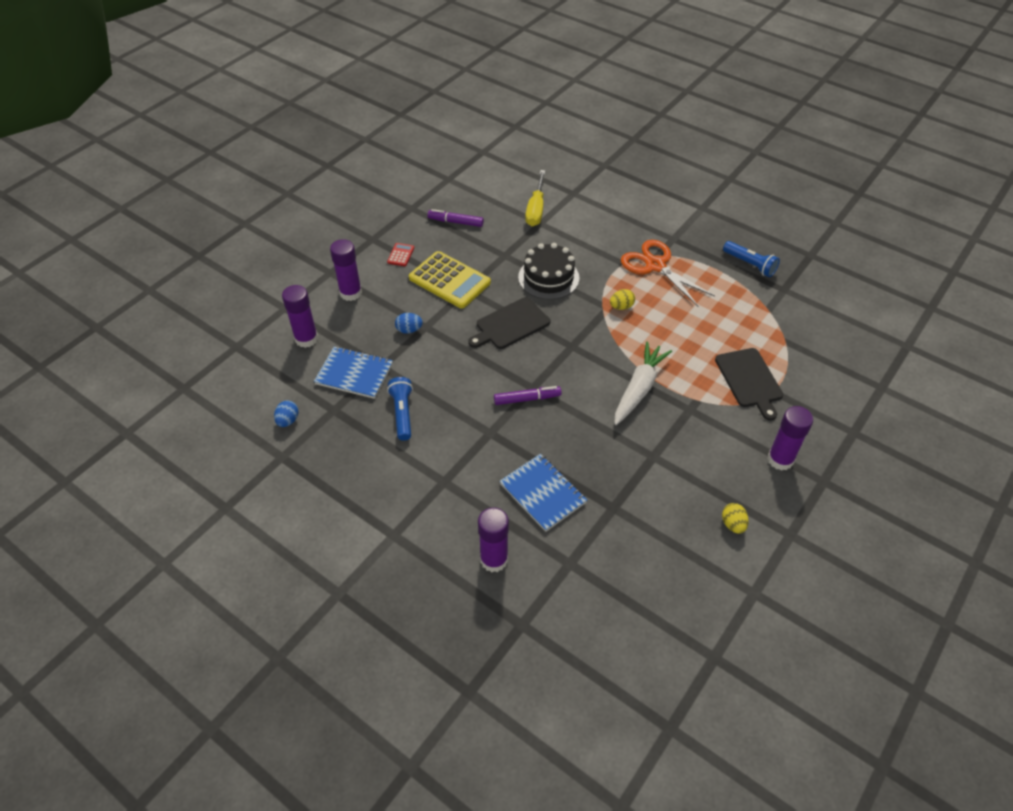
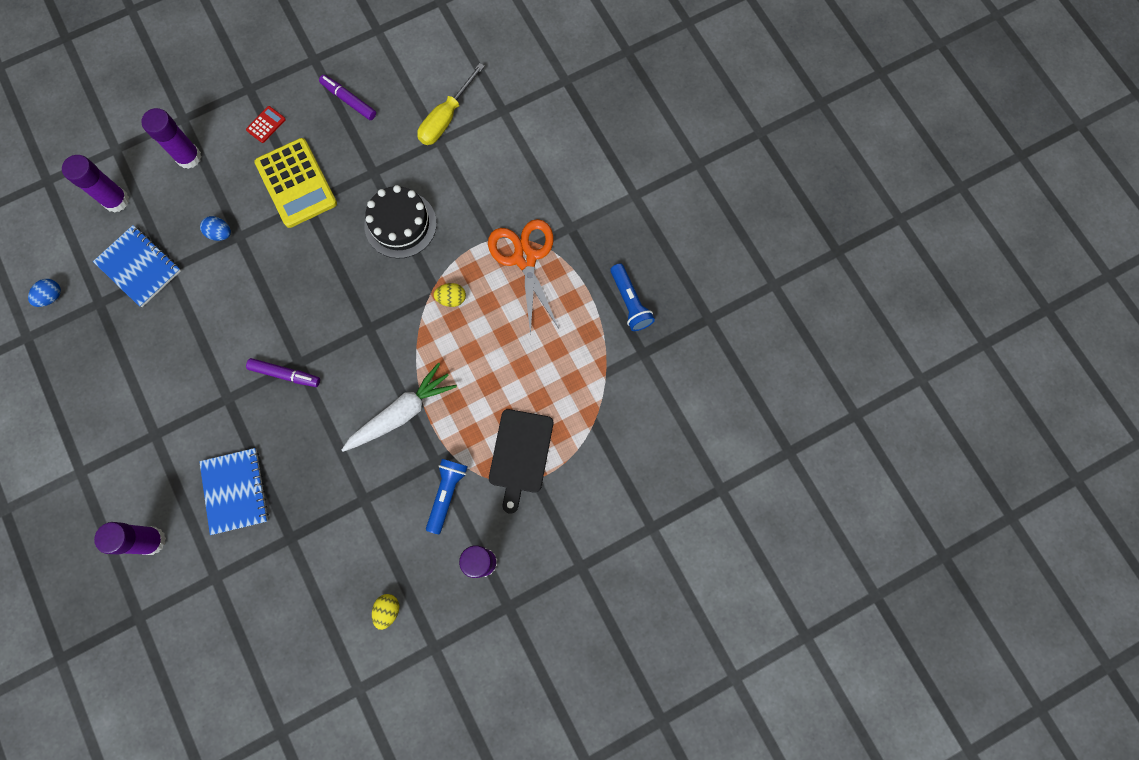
camera: 25 degrees right, 25 degrees up
(402, 413) = (159, 337): blue flashlight -> blue flashlight (446, 494)
(510, 324) = (324, 271): black cutting board -> none

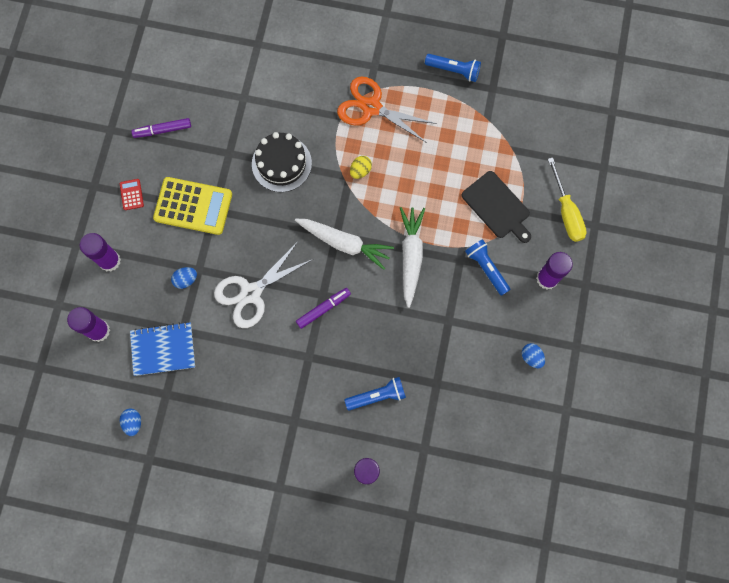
camera: 50 degrees left, 0 degrees up
(235, 491) = (377, 396): blue notebook -> blue flashlight
(251, 298) = (251, 293): none -> white scissors
(366, 342) = (344, 243): none -> white carrot
(388, 610) = (531, 357): yellow egg -> blue egg
(446, 118) = (231, 81): yellow screwdriver -> yellow screwdriver (566, 212)

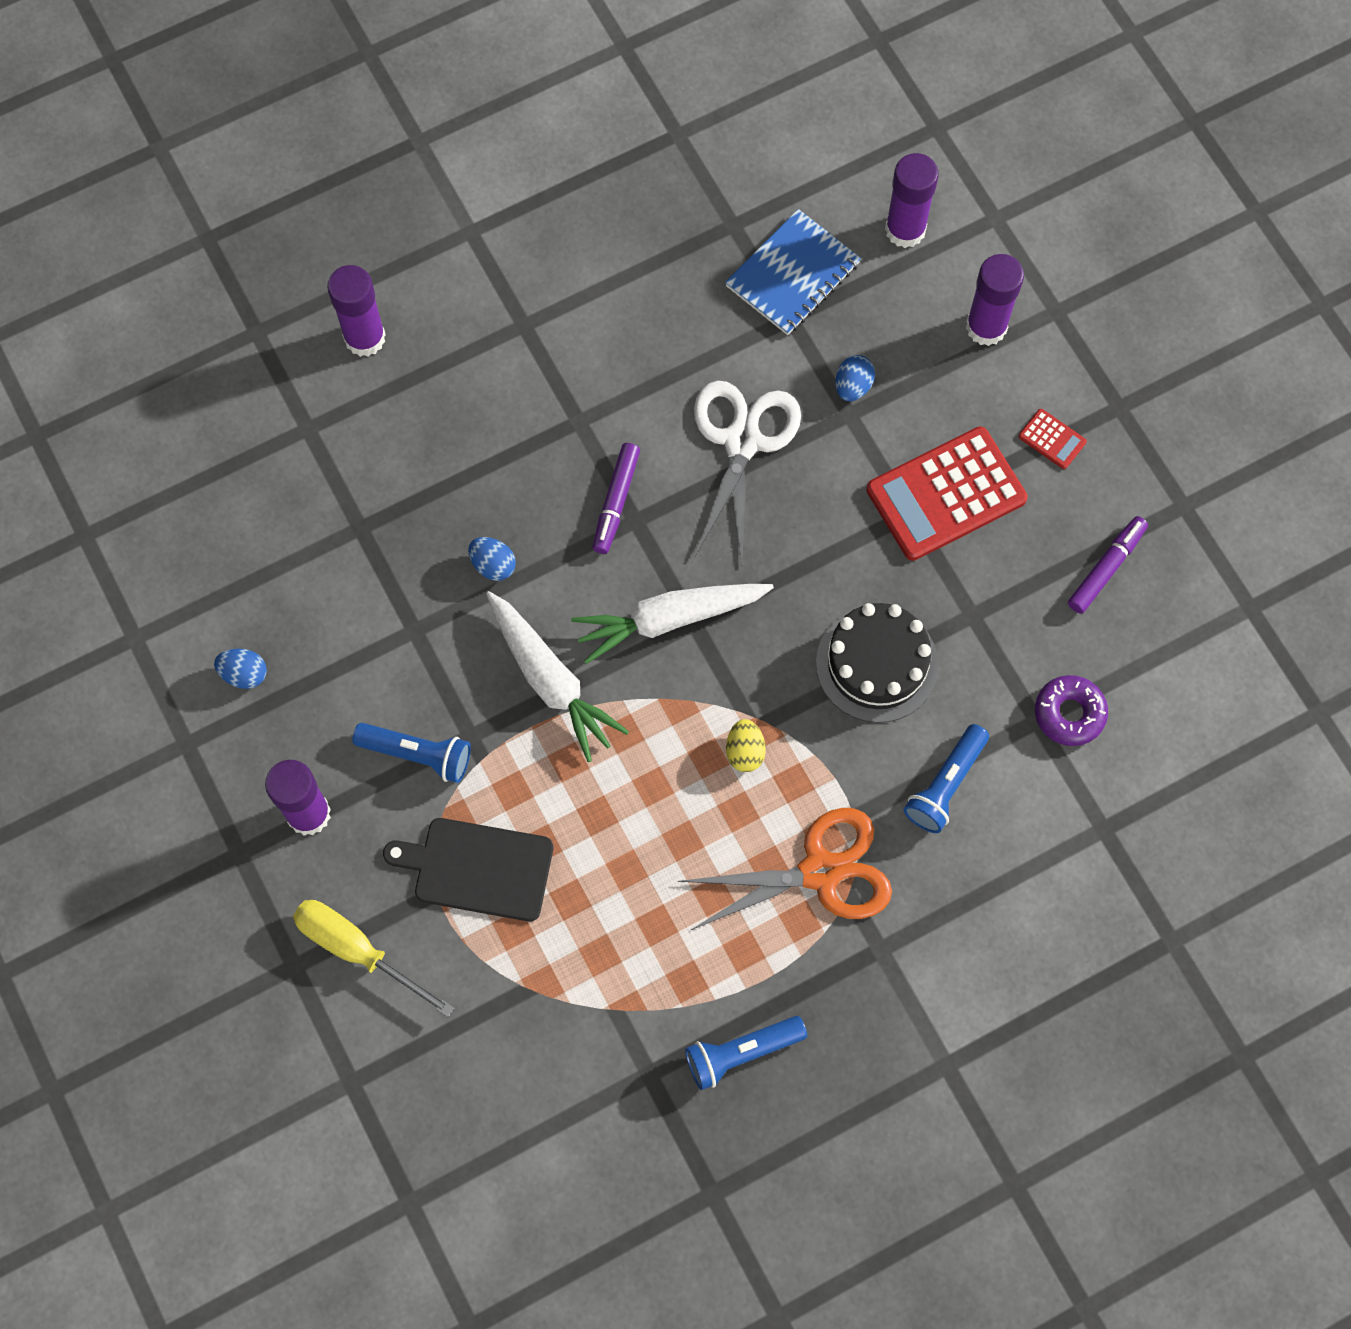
camera: 140 degrees right, 5 degrees down
(133, 422) = (742, 159): blue egg -> blue egg (493, 565)
(193, 206) = (946, 494): yellow calculator -> red calculator
(229, 90) = (1069, 713): none -> purple donut
(377, 396) = (433, 445): blue flashlight -> blue flashlight (945, 785)

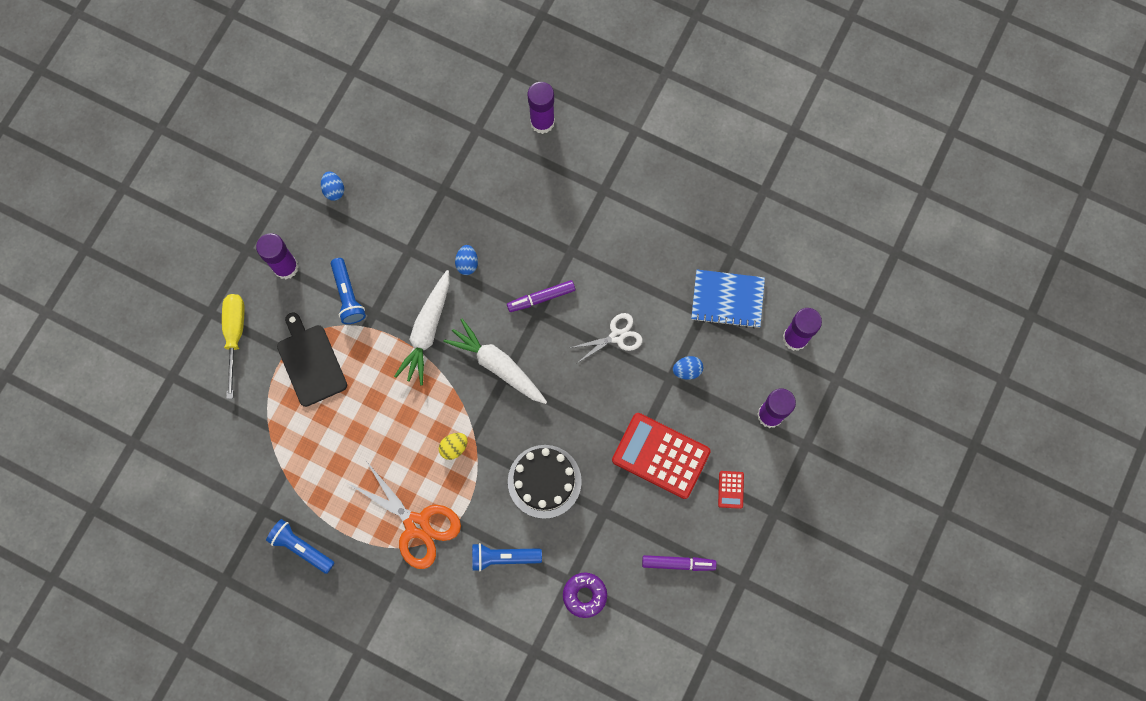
camera: 55 degrees right, 5 degrees up
(742, 441) = (617, 336): white scissors -> white scissors, size x0.61

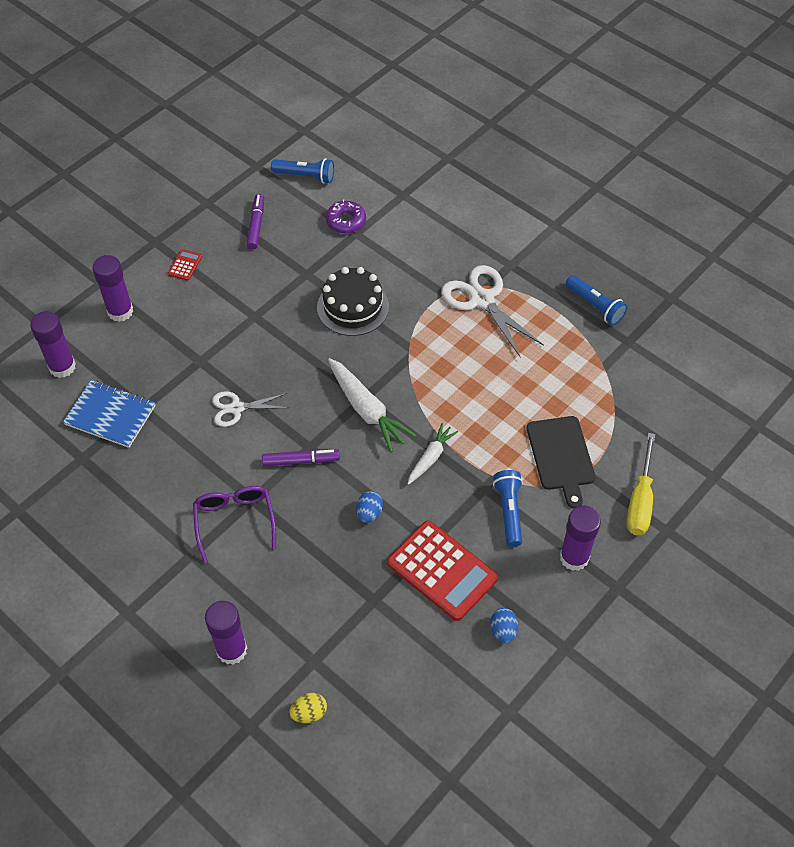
camera: 165 degrees left, 20 degrees down
(417, 525) = (482, 300): orange scissors -> white scissors
(427, 331) = (431, 457): white carrot -> white carrot, size x0.61
(454, 447) = (431, 351): yellow egg -> yellow egg (309, 713)
(503, 557) = (409, 261): blue flashlight -> blue flashlight (305, 176)
(578, 227) = (235, 521): none -> purple glasses
(661, 456) = (236, 303): red calculator -> red calculator (442, 571)
(678, 563) = (256, 225): purple marker -> purple marker turned 75 degrees clockwise
(687, 370) = (180, 364): blue egg -> none

